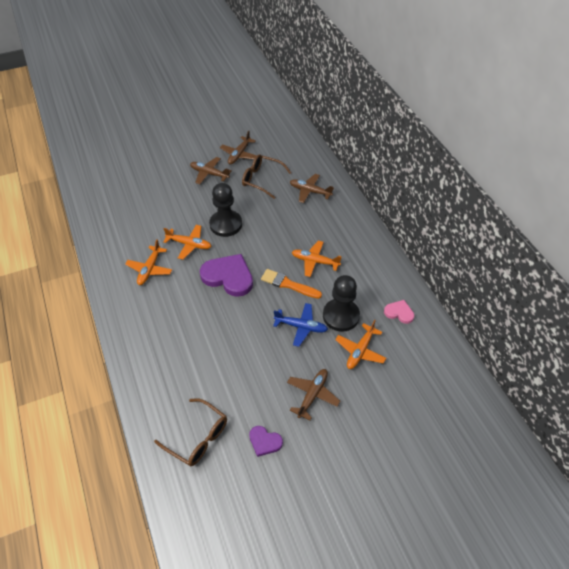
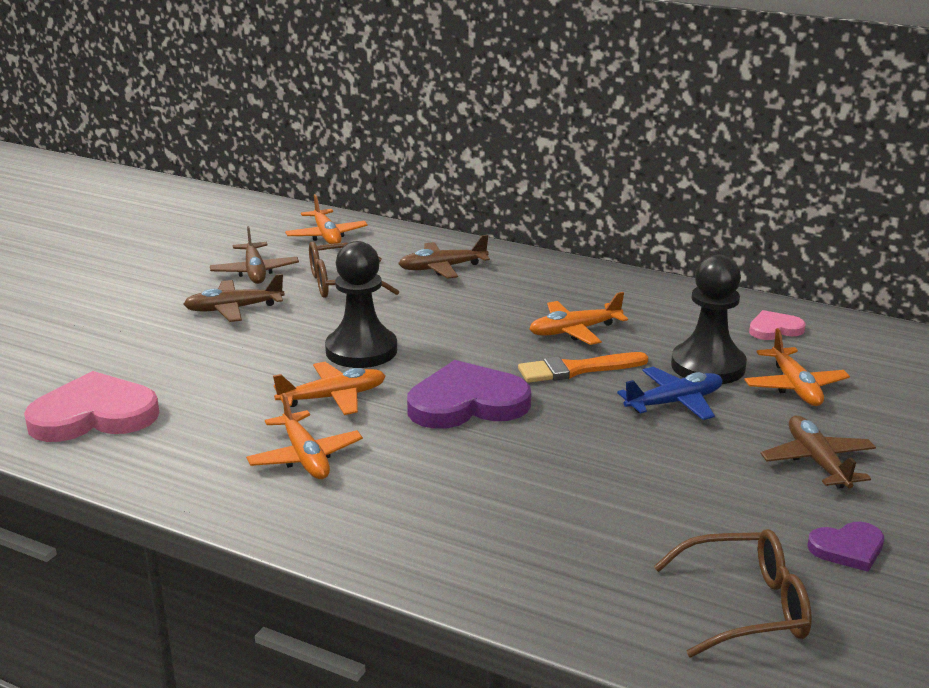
camera: 40 degrees left, 25 degrees down
(113, 207) = (94, 415): none -> pink heart
(289, 145) = (327, 236): none -> orange plane

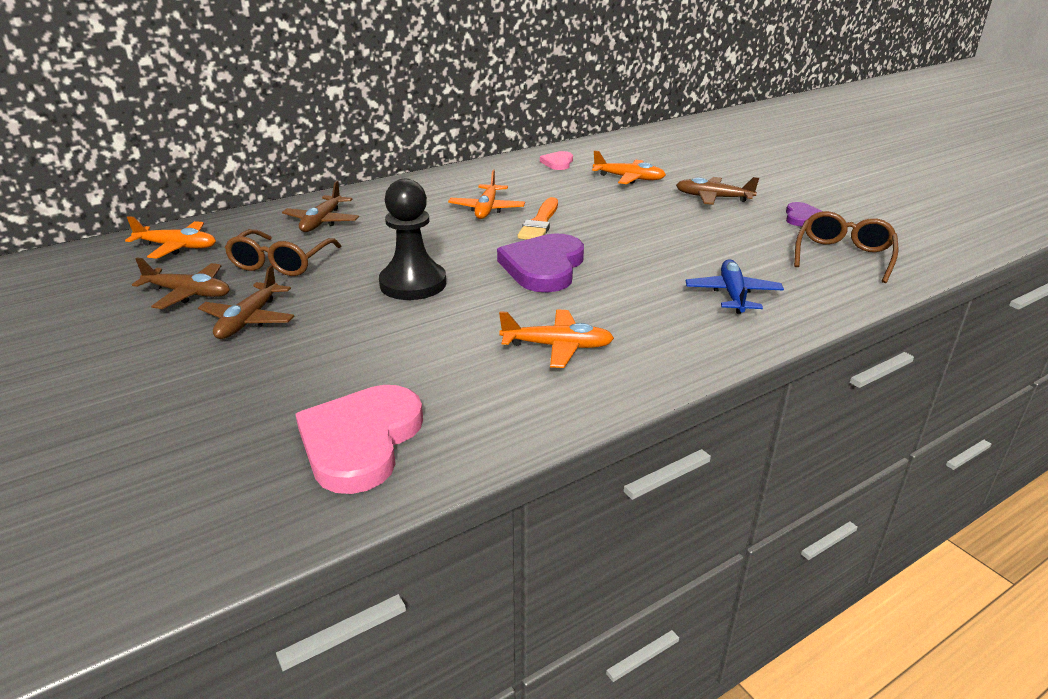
camera: 60 degrees left, 5 degrees up
(333, 397) = (475, 313): orange plane -> none
(674, 402) = (613, 210): blue plane -> blue plane (732, 294)
(708, 366) = (580, 190): black pawn -> none

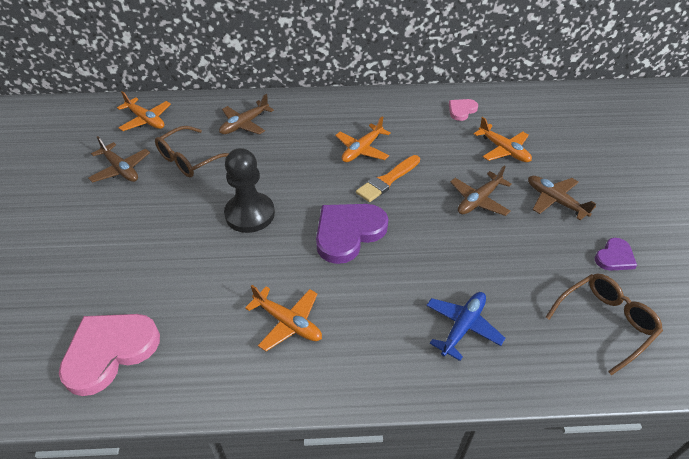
camera: 30 degrees right, 15 degrees up
(249, 320) = (133, 209): brown plane -> brown plane (479, 200)

